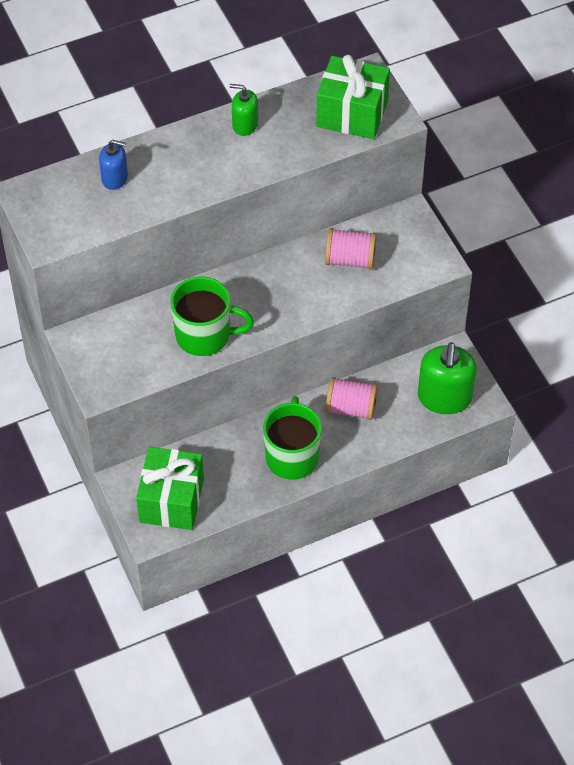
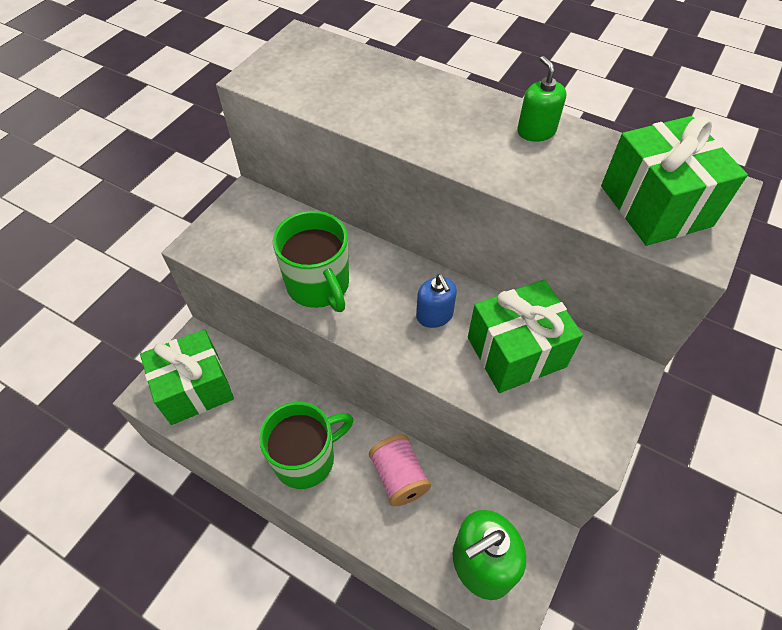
camera: 55 degrees right, 0 degrees up
(115, 178) = (372, 80): blue soap dispenser -> blue soap dispenser (434, 315)
(350, 260) = (516, 352): pink spool -> green gift

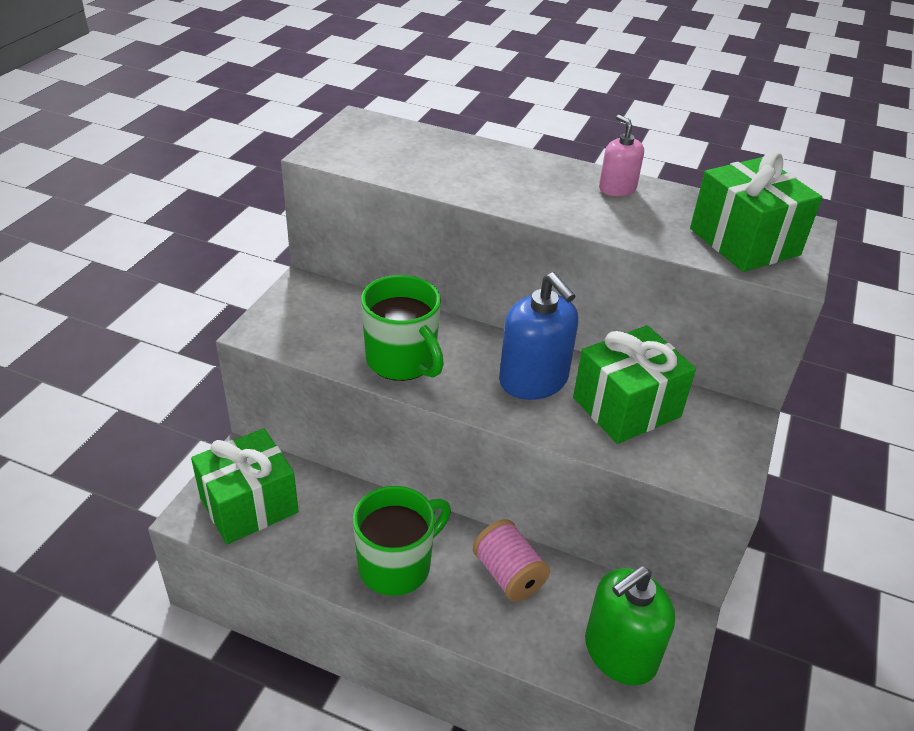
camera: 10 degrees left, 15 degrees down
(434, 315) = (533, 380): blue soap dispenser -> blue soap dispenser, size x1.78
(536, 131) = (617, 188): green soap dispenser -> pink soap dispenser

